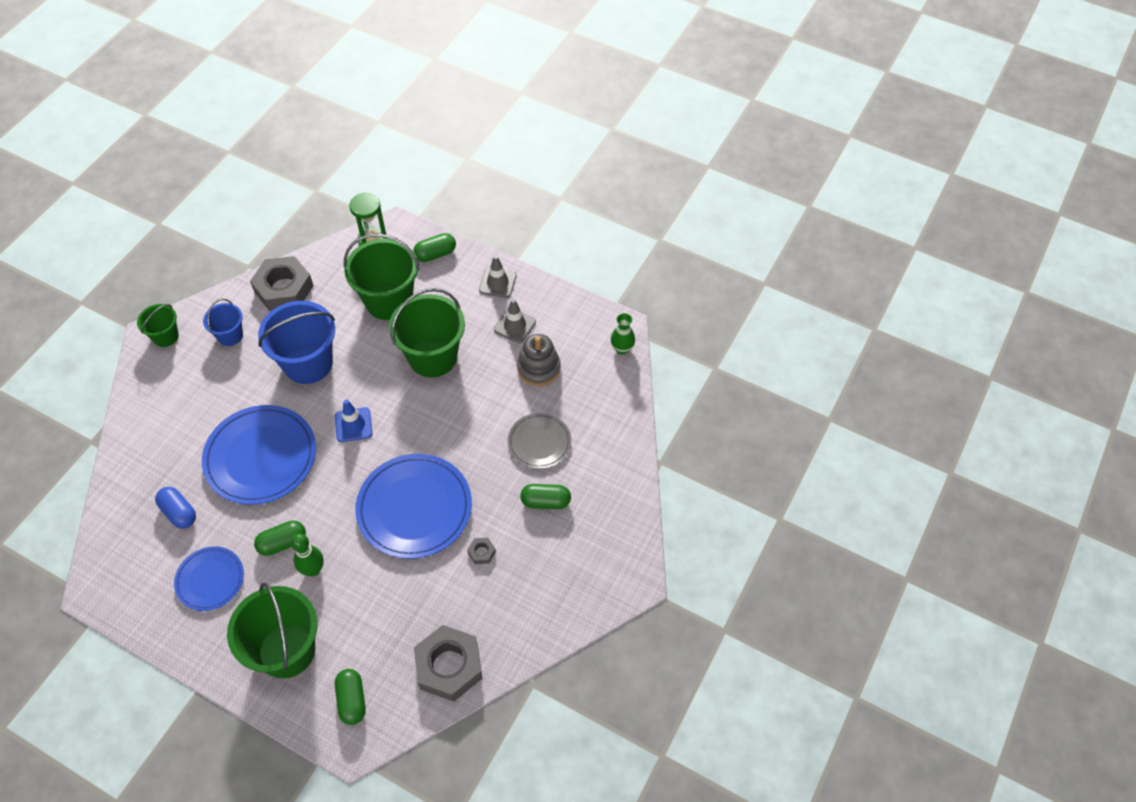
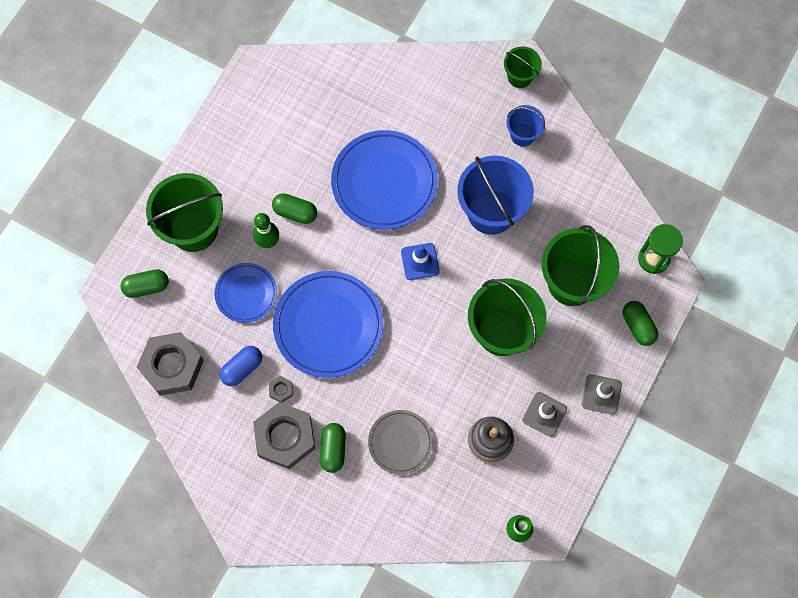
camera: 90 degrees right, 15 degrees up
(179, 512) = (327, 121): blue capsule -> blue capsule (242, 368)
(210, 580) = (261, 157): blue plate -> blue plate (246, 293)
(282, 543) = (295, 212): green capsule -> green capsule turned 45 degrees counterclockwise
(284, 289) = (583, 177): grey nut -> grey nut (285, 437)

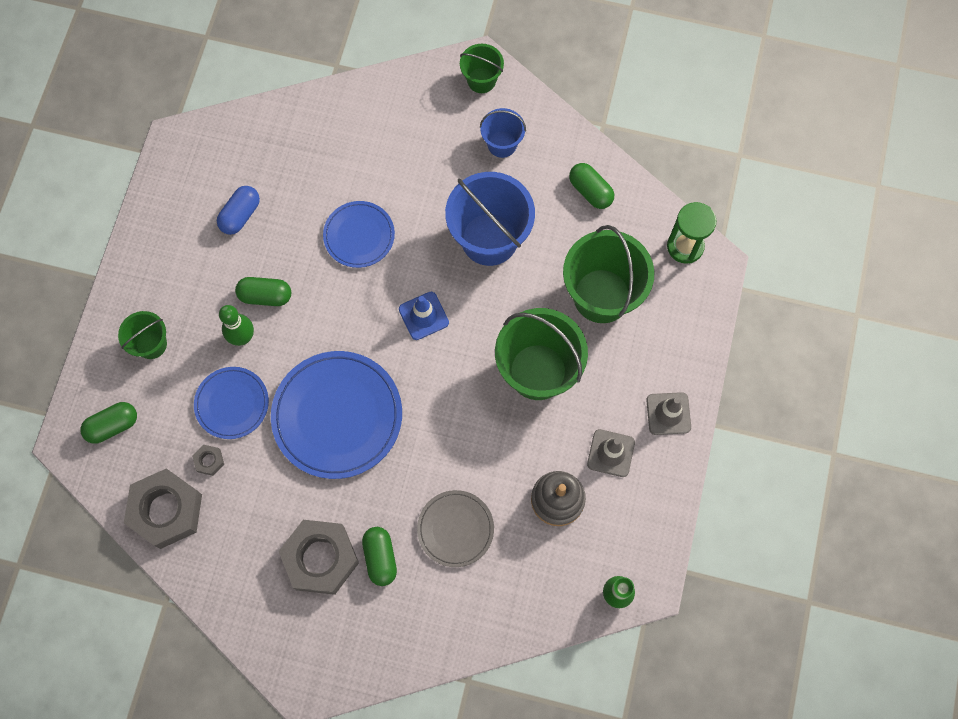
camera: 15 degrees left, 0 degrees up
(193, 228) = (151, 344): green bucket -> green bucket, size x0.53
(242, 368) = (250, 492): blue capsule -> blue capsule (240, 215)
(281, 390) = (301, 505): grey nut -> grey nut (209, 461)
(384, 182) = (359, 236): blue plate -> blue plate, size x0.57
(638, 326) = (688, 326): green capsule -> green capsule (590, 191)

